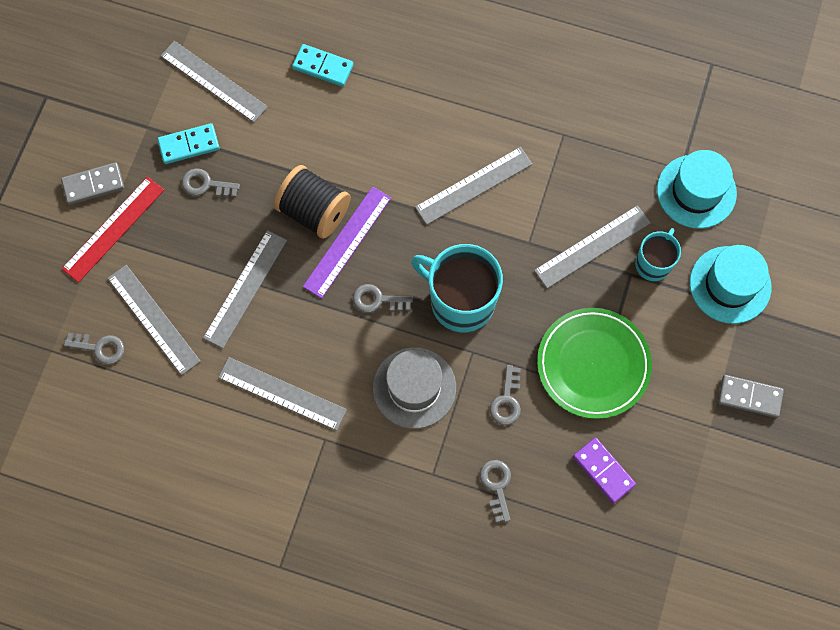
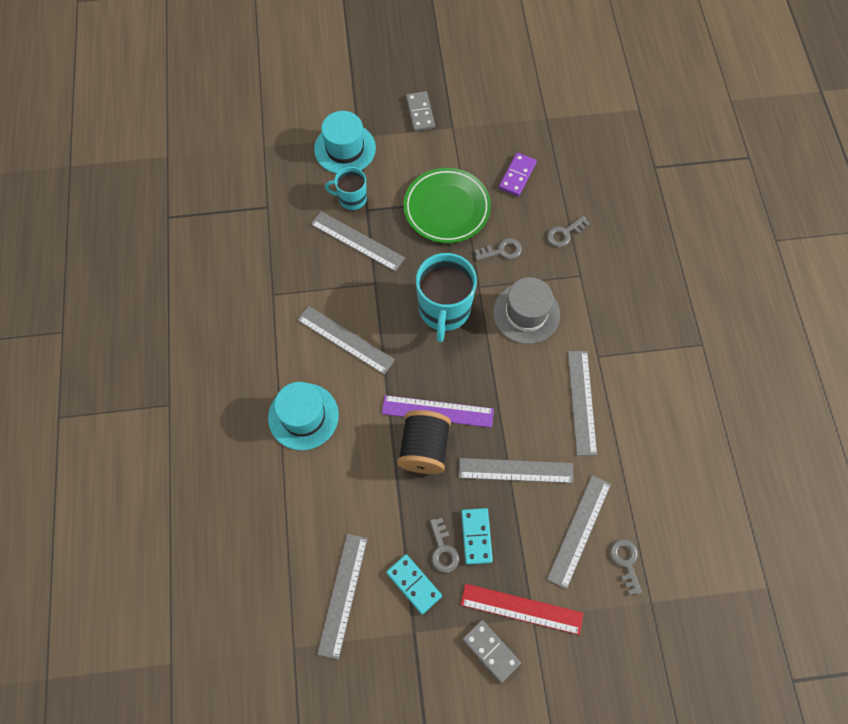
camera: 115 degrees left, 5 degrees down
(323, 67) = (288, 505): turquoise domino -> turquoise domino (476, 536)
(377, 300) = (473, 367): grey key -> none
(696, 191) = (281, 192): turquoise hat -> turquoise hat (303, 416)

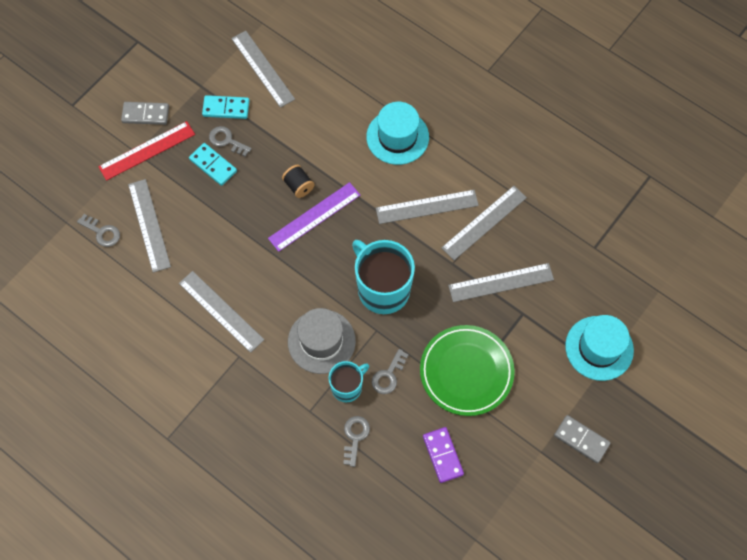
camera: 135 degrees right, 0 degrees up
(351, 199) = (544, 311): turquoise mug -> turquoise mug (347, 387)
(424, 449) = (298, 186): black spool -> black spool, size x0.55
(515, 470) = (225, 225): grey ruler -> grey ruler (484, 222)

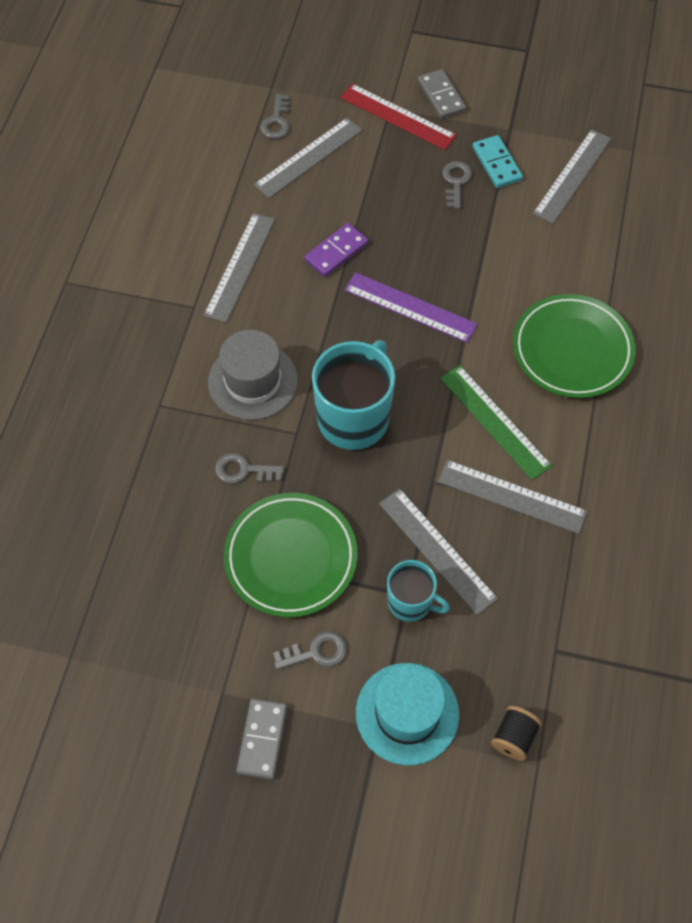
camera: 65 degrees right, 5 degrees down
(213, 165) = (417, 183): turquoise domino -> none
(298, 186) = (440, 275): black spool -> black spool (513, 737)
(347, 387) = (207, 432): turquoise mug -> turquoise mug (410, 602)
(355, 437) = (147, 466): grey key -> grey key (316, 652)
(397, 137) = (572, 350): turquoise hat -> green plate
(427, 207) = (494, 421): grey ruler -> green ruler
(443, 455) = (166, 574): purple domino -> purple domino (336, 252)

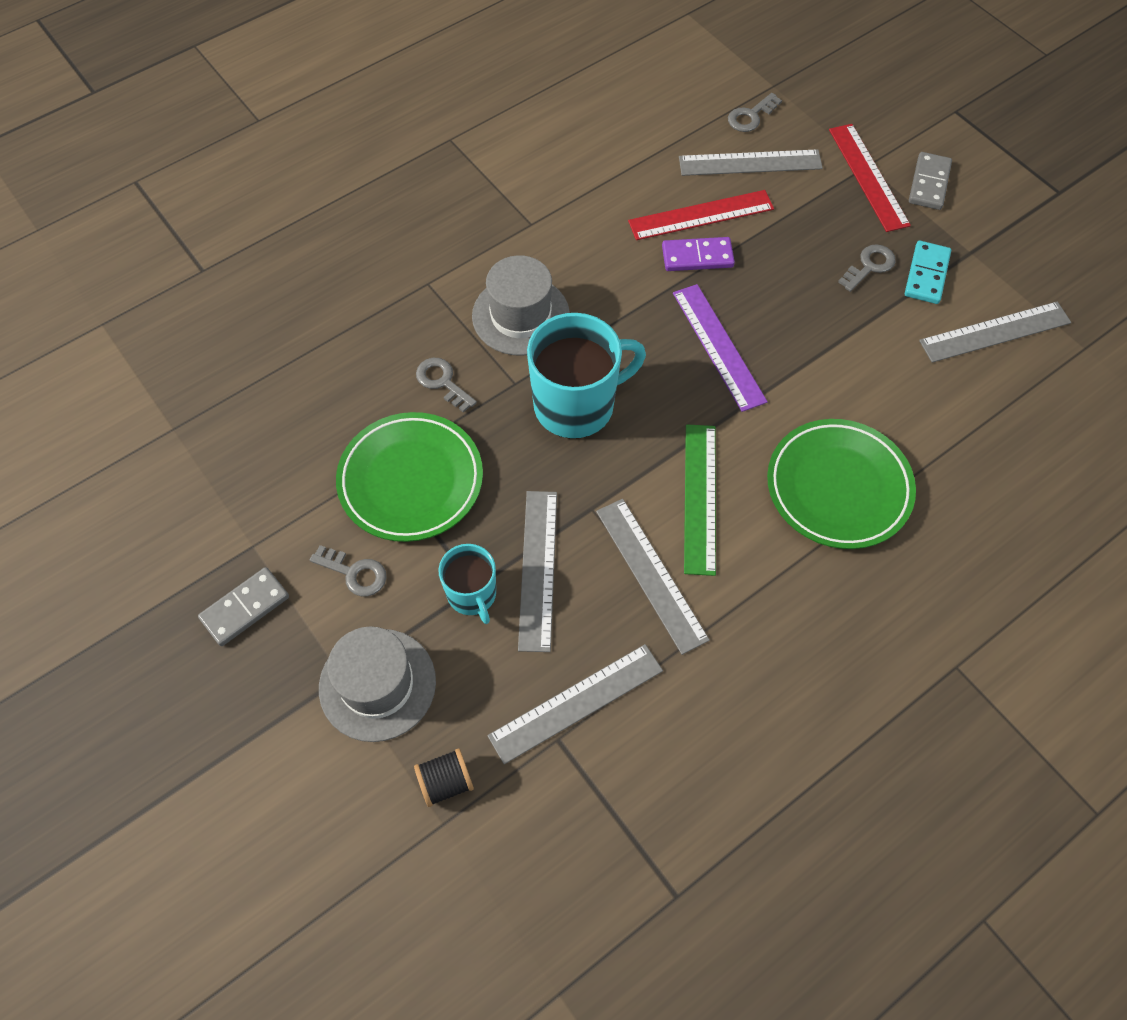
camera: 40 degrees right, 0 degrees up
(240, 267) = (601, 216): grey ruler -> grey ruler (576, 703)
(310, 219) = (701, 215): none -> red ruler
(407, 713) = (377, 684): turquoise hat -> grey hat

